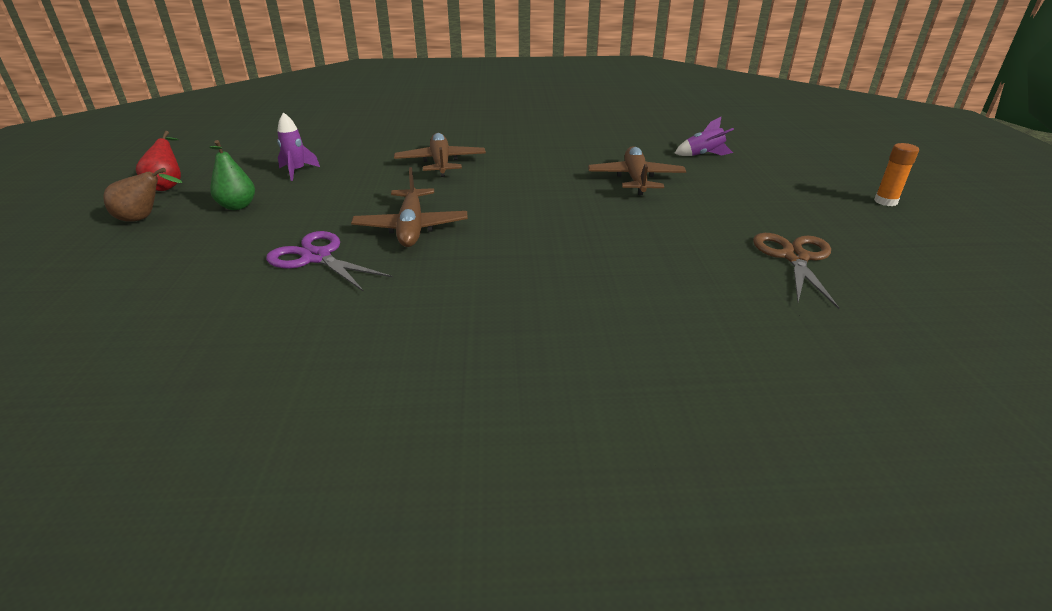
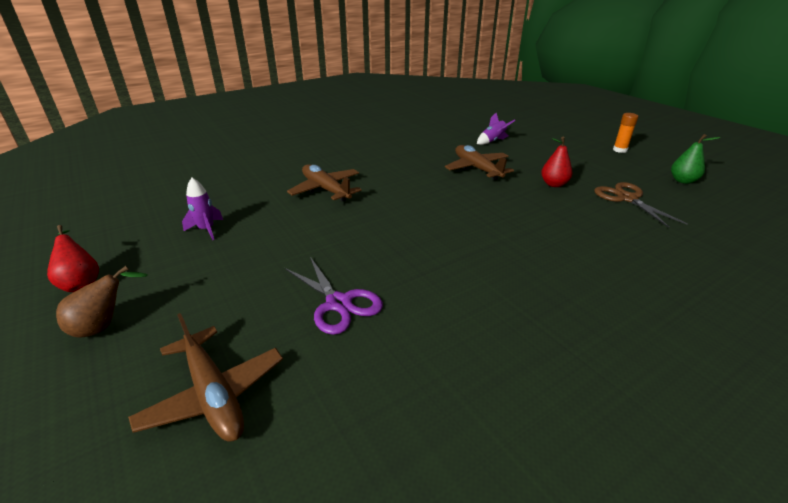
camera: 30 degrees left, 0 degrees up
(238, 206) = (193, 280): green pear -> green pear (683, 181)
(317, 257) = (338, 303): purple scissors -> purple scissors turned 135 degrees counterclockwise
(411, 227) = (378, 251): brown plane -> brown plane (213, 394)
(711, 217) = (554, 184): none -> red pear

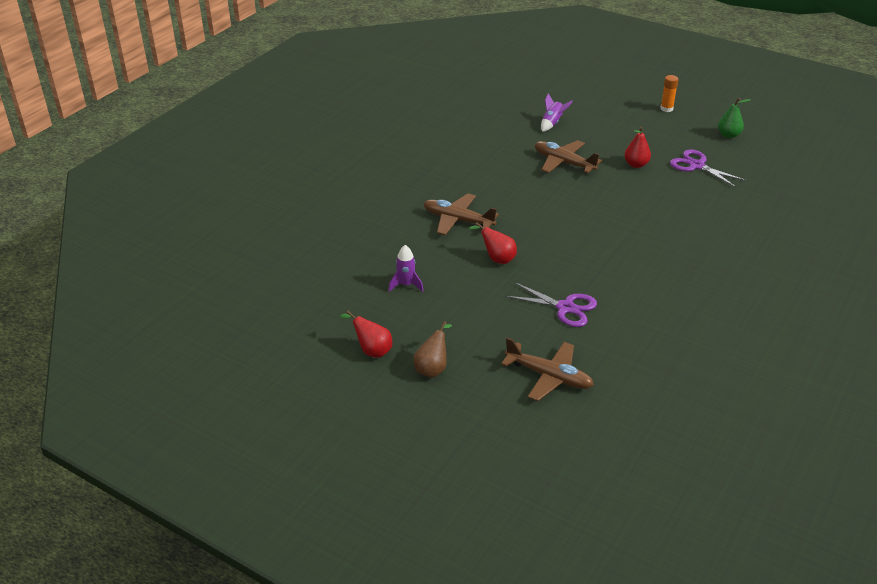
camera: 25 degrees left, 5 degrees up
(322, 230) = (497, 259): none -> red pear
(627, 198) = (696, 166): brown scissors -> purple scissors

